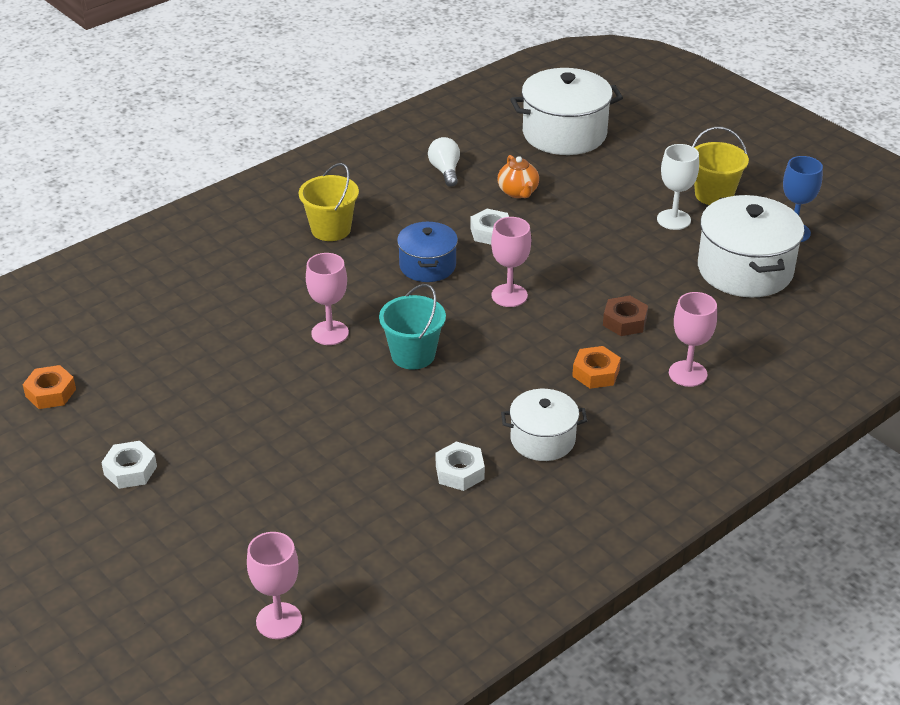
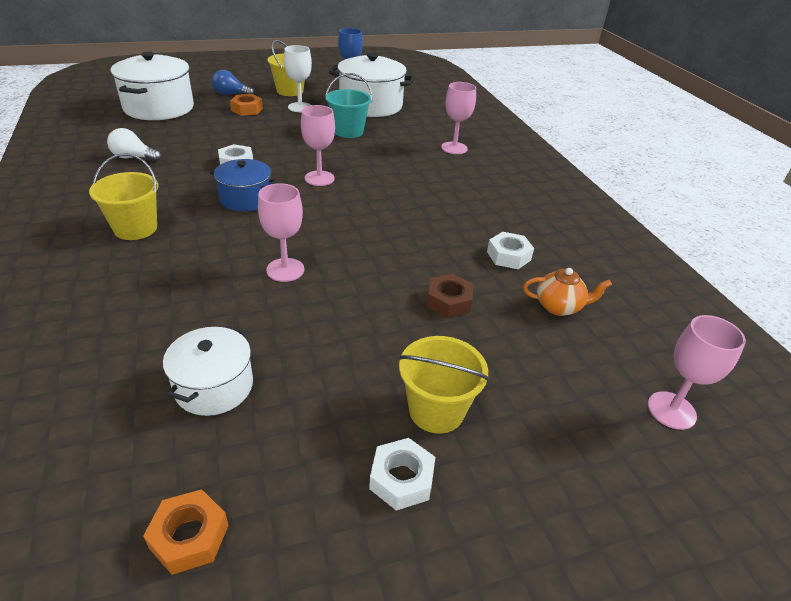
camera: 70 degrees left, 0 degrees up
(204, 472) = (436, 410): none -> yellow bucket
(413, 355) = (353, 237): turquoise bucket -> turquoise bucket (348, 131)
(518, 192) = (202, 141): orange teapot -> orange teapot (559, 307)
(542, 439) = (489, 212): white pot -> white pot (214, 386)
(596, 373) = (432, 174): orange nut -> orange nut (247, 109)
(624, 321) = (387, 150): brown nut -> brown nut (449, 301)
(653, 160) = (231, 94): none -> blue light bulb

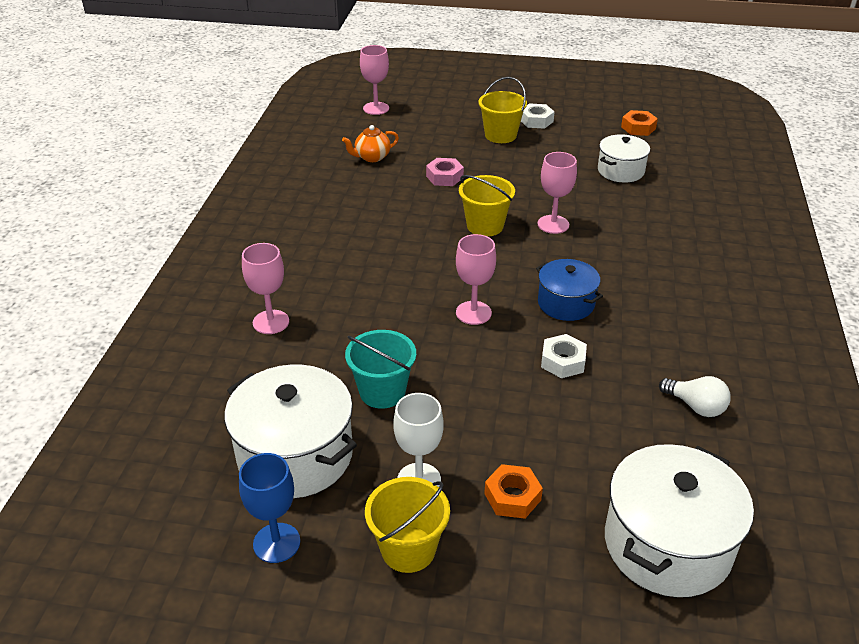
camera: 150 degrees left, 0 degrees up
(135, 228) = (680, 293): yellow bucket -> yellow bucket (485, 226)
(231, 94) = (527, 565): blue light bulb -> none
(449, 301) = (444, 177): brown nut -> pink nut
(508, 256) = (365, 193): white nut -> none
(559, 307) = (372, 157): orange teapot -> orange teapot turned 60 degrees counterclockwise

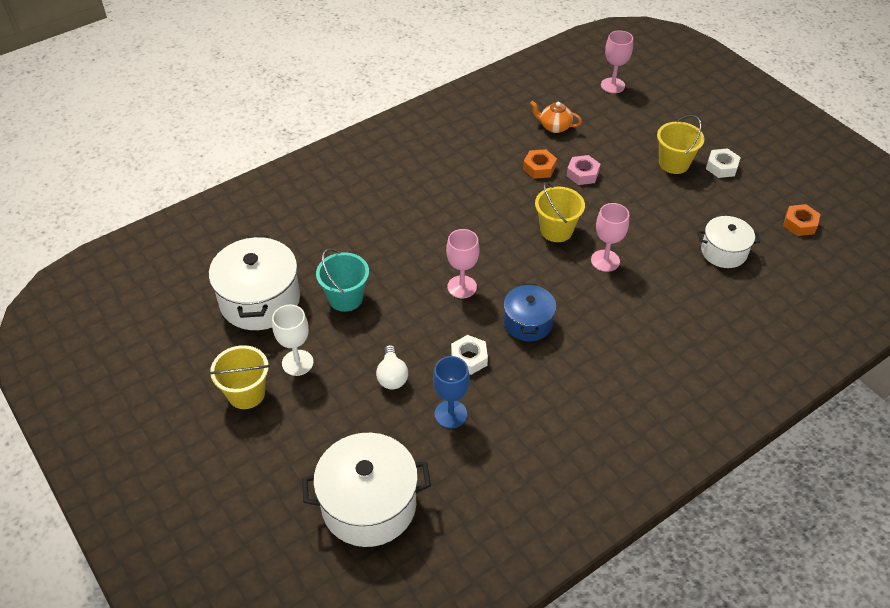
camera: 45 degrees right, 10 degrees up
(271, 322) = (344, 210): pink goblet -> none
(276, 543) = (197, 339): blue goblet -> blue goblet (450, 414)
(512, 497) = (329, 411): orange nut -> orange nut (539, 168)
(696, 406) = (506, 449): white light bulb -> white light bulb (392, 376)

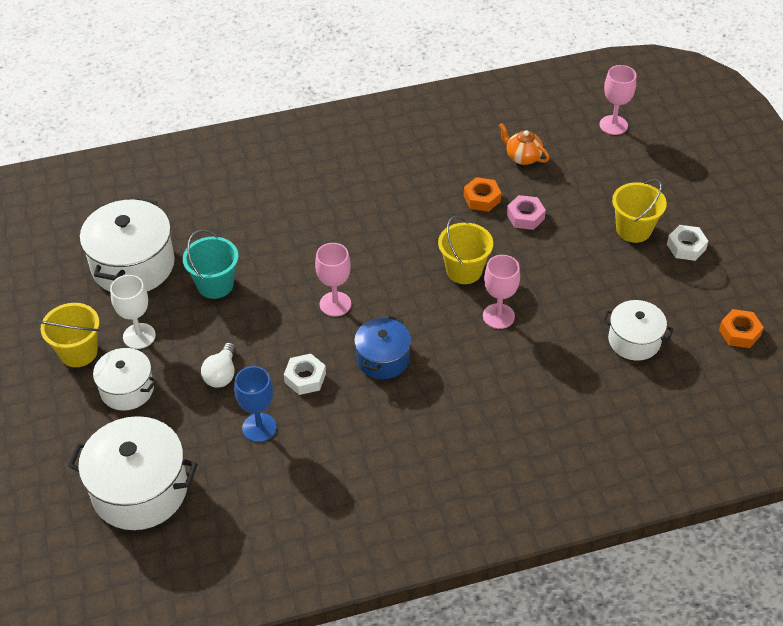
camera: 20 degrees right, 0 degrees up
(310, 414) = (127, 389): none -> white pot

